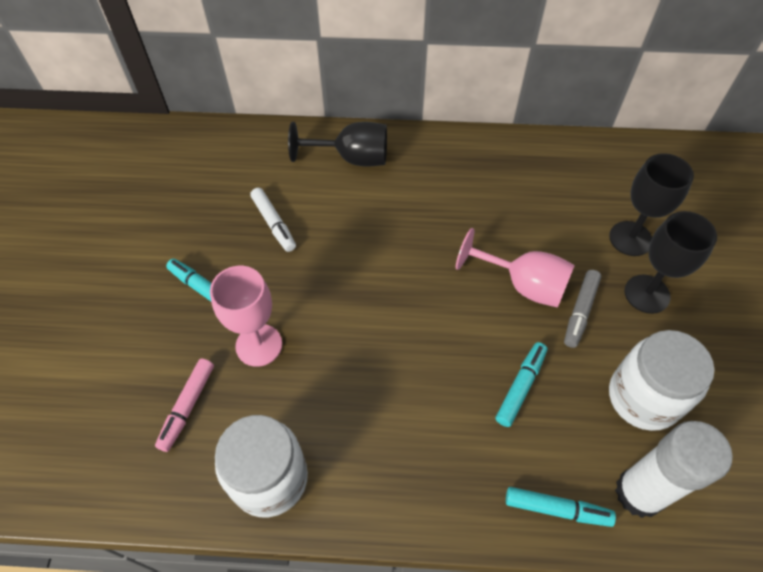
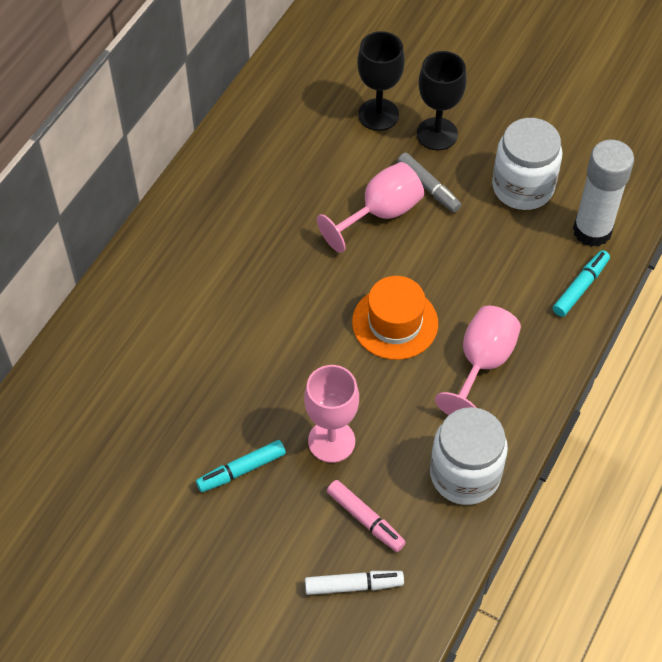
camera: 65 degrees left, 0 degrees up
(274, 223) = (196, 382): white marker -> white marker (353, 585)
(352, 158) = (152, 283): black goblet -> none
(405, 443) = (482, 364): none -> pink goblet
(410, 345) = (395, 323): none -> orange hat
(520, 386) = (473, 262): turquoise marker -> none

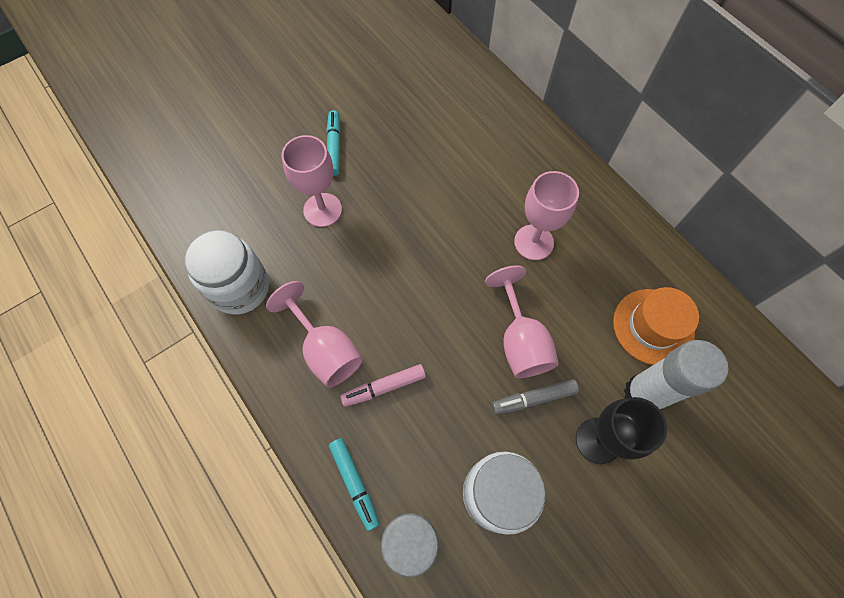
camera: 115 degrees right, 10 degrees up
(269, 235) = (533, 242): none -> pink goblet
(353, 585) = (209, 179): white marker -> none
(365, 519) = (249, 206): pink marker -> pink marker (384, 387)
(378, 114) = (643, 394): black goblet -> white glue stick
(395, 323) = (401, 300): orange hat -> orange hat (653, 326)

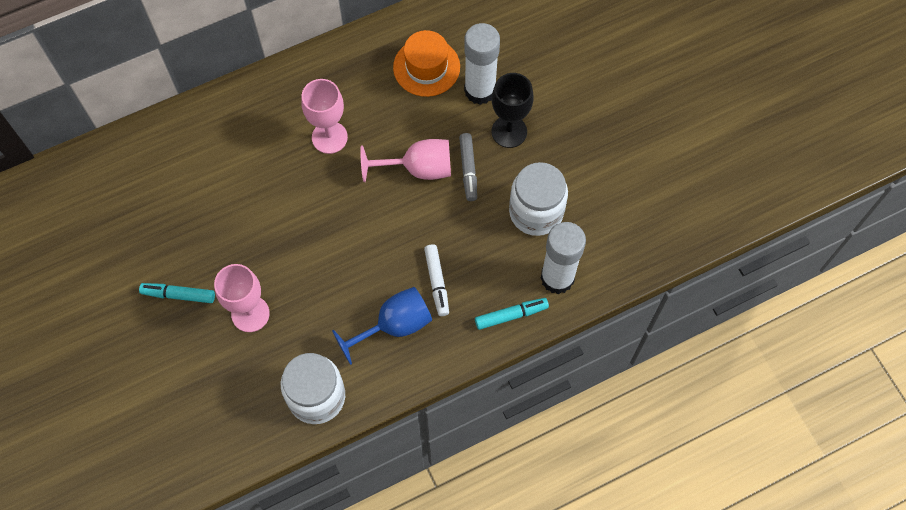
camera: 80 degrees left, 0 degrees up
(325, 350) = (394, 326): pink goblet -> blue goblet
(384, 387) = (437, 282): pink marker -> white marker

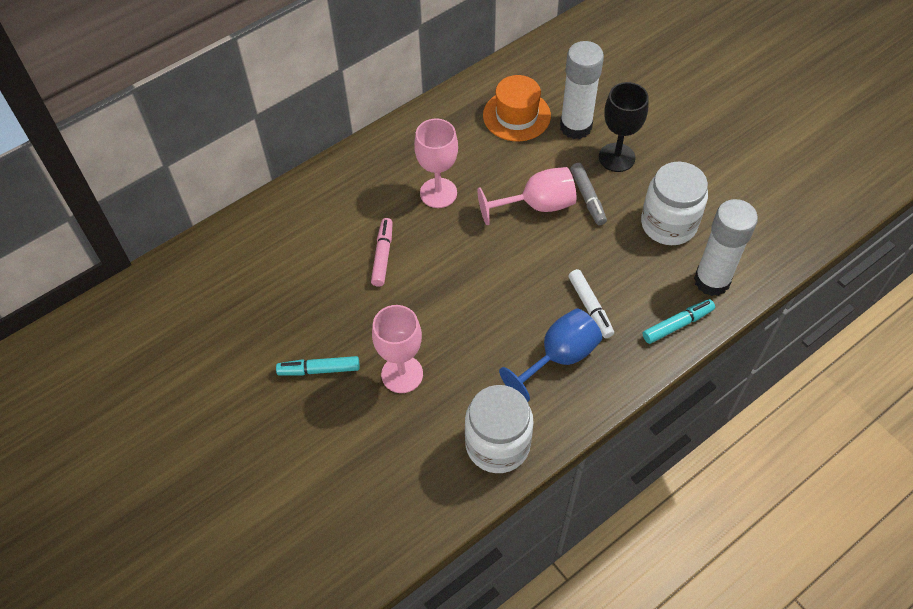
camera: 10 degrees left, 10 degrees down
(262, 193) = (382, 255): none -> pink marker

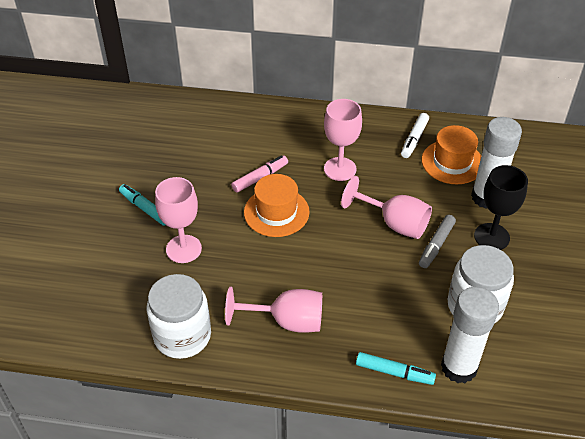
camera: 45 degrees right, 10 degrees down
(436, 275) = (276, 212): none -> orange hat
(559, 357) = (286, 321): blue goblet -> pink goblet
(590, 307) = (348, 310): white marker -> white marker (414, 139)

